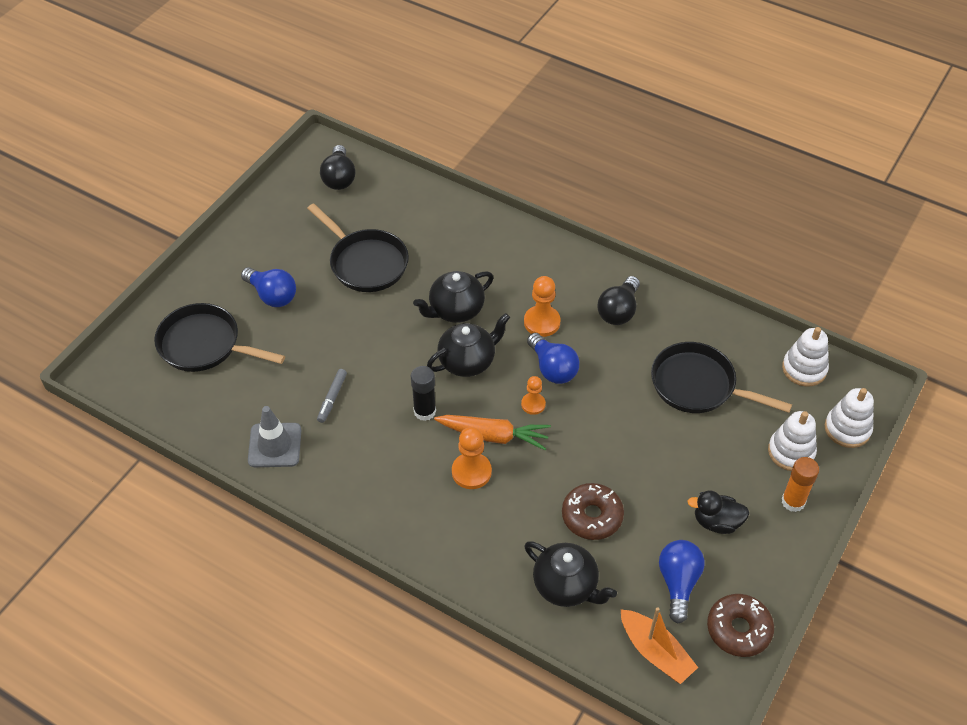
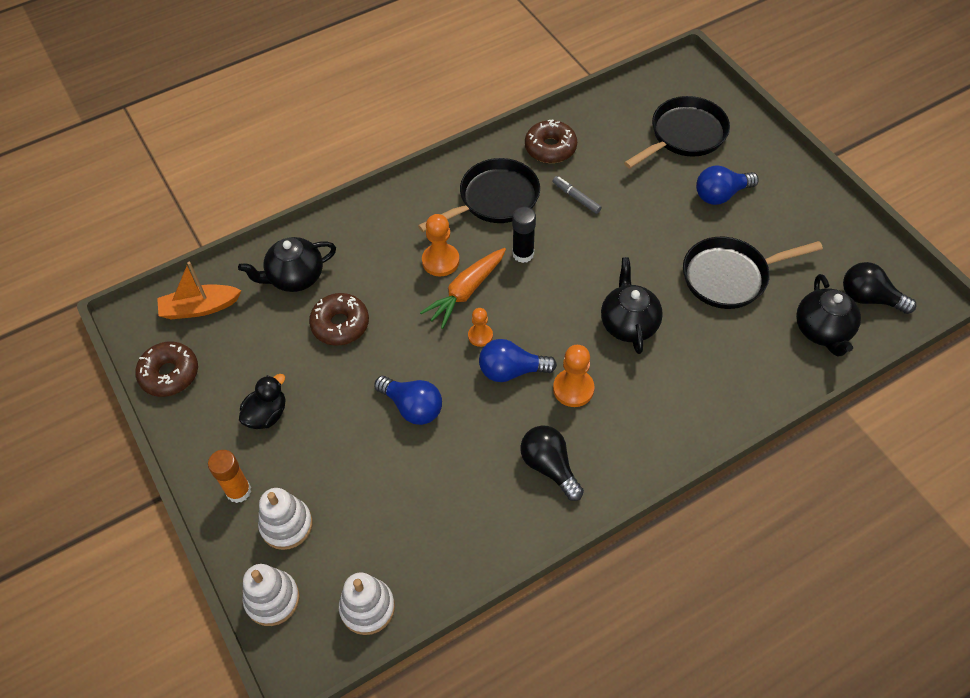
camera: 120 degrees right, 5 degrees up
(275, 445) = (550, 148): grey traffic cone -> brown donut
(468, 361) = (559, 307): black teapot -> black teapot (822, 331)
(678, 583) = (238, 354): blue light bulb -> blue light bulb (412, 407)
(698, 385) = (413, 487): black pan -> black pan (494, 199)

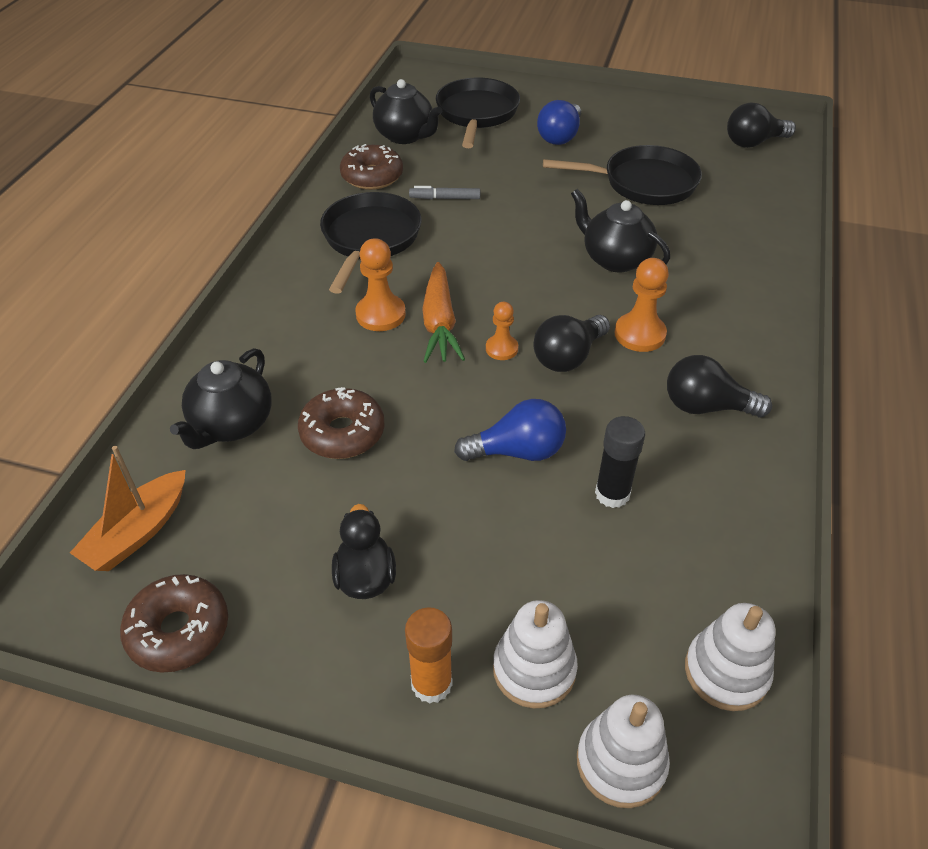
camera: 45 degrees left, 10 degrees down
(511, 371) = (568, 357): blue light bulb -> black light bulb
(523, 254) = (454, 263): black glue stick -> black glue stick (612, 494)
(730, 276) = (643, 183): black pan -> black pan turned 120 degrees counterclockwise
(822, 331) = (755, 179): black teapot -> black teapot (405, 136)

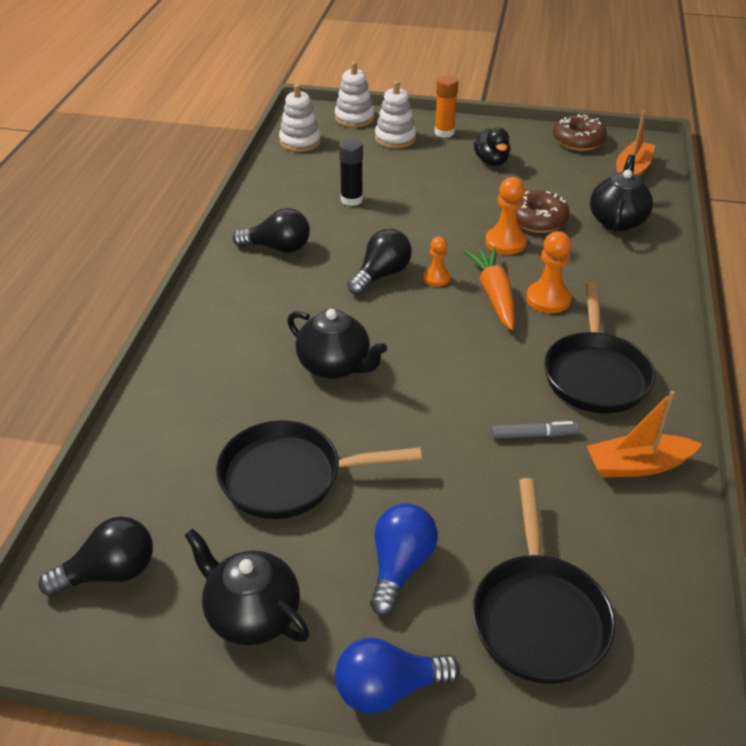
camera: 175 degrees right, 5 degrees down
(372, 176) = (637, 465): brown donut -> orange boat
(405, 136) = (630, 550): black teapot -> black teapot (252, 614)
(517, 451) = (414, 216): blue light bulb -> blue light bulb (388, 689)
(639, 334) = (320, 295): orange pawn -> orange pawn (505, 242)

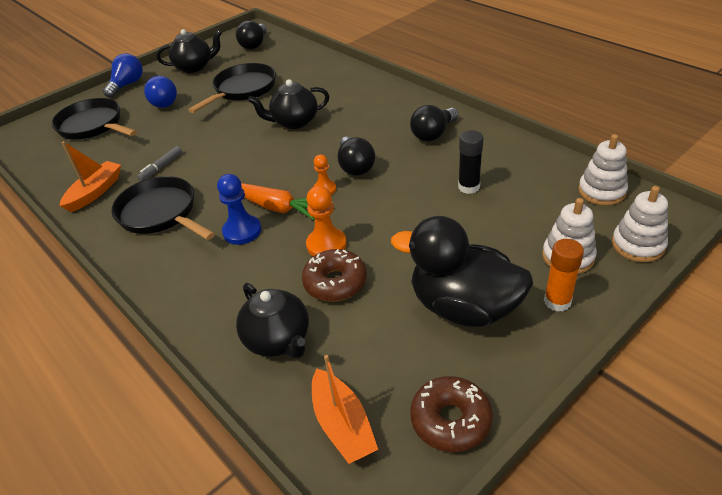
camera: 130 degrees right, 0 degrees up
(491, 161) = (464, 307): black duck -> black duck, size x2.00
(548, 299) = (242, 231): orange pawn -> blue pawn

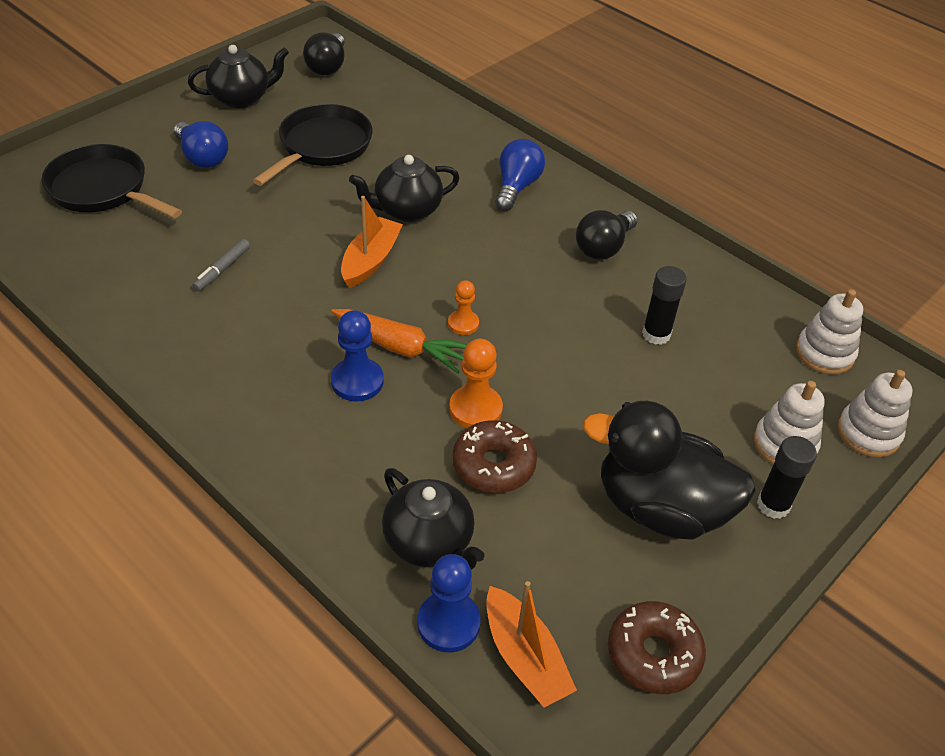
camera: 10 degrees left, 5 degrees up
(95, 192) = (131, 304): orange boat -> orange boat (370, 260)
(127, 85) = (141, 120): blue light bulb -> blue light bulb (516, 187)
(161, 213) = (236, 345): black pan -> none
(284, 400) = (448, 623): none -> blue pawn
(355, 166) = (501, 290): black light bulb -> none
(557, 301) = (773, 505): orange glue stick -> black glue stick

